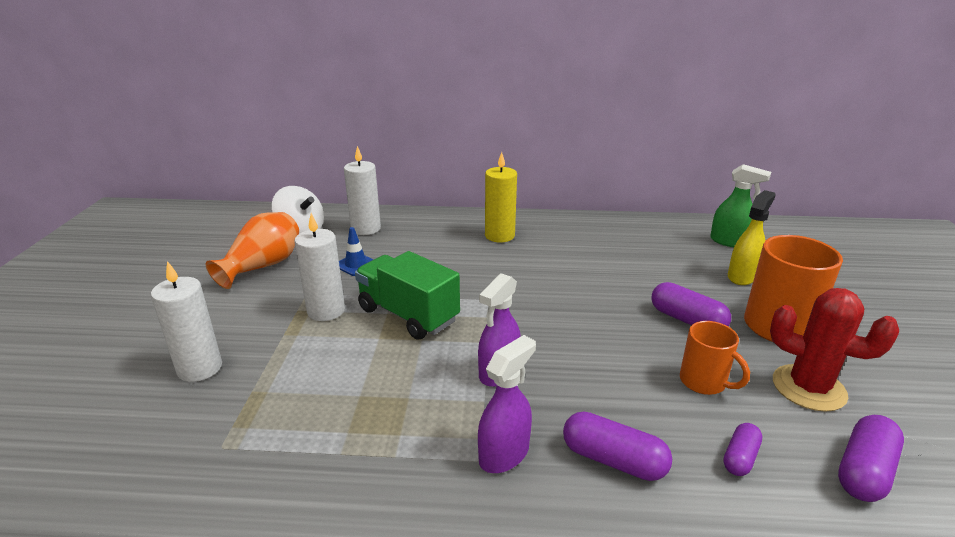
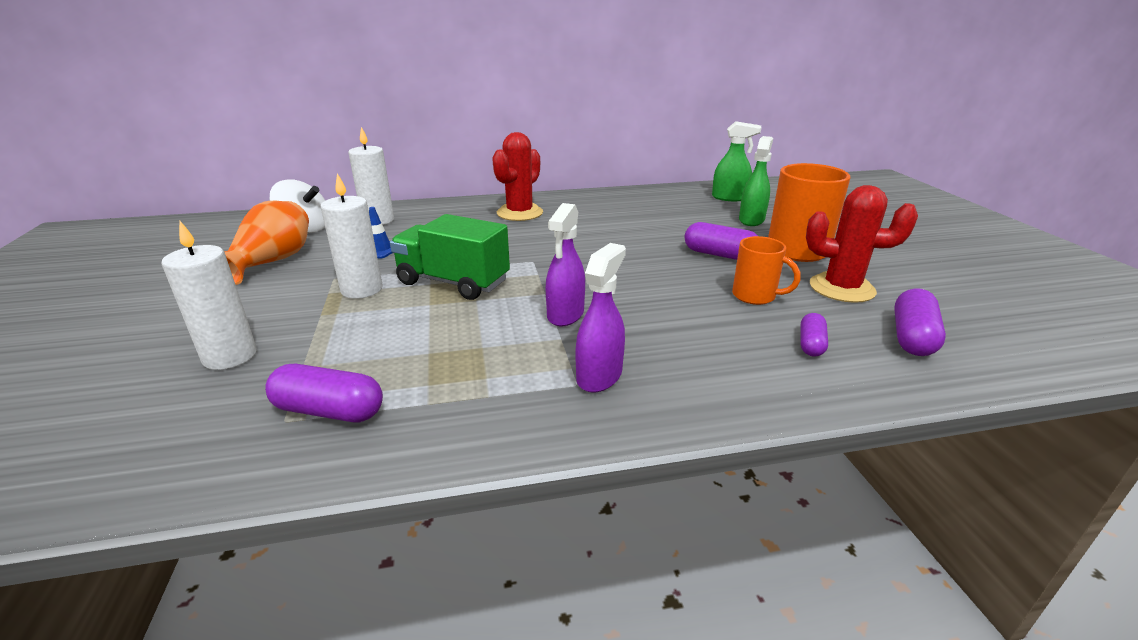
camera: 15 degrees left, 0 degrees up
(499, 236) = (520, 213): yellow candle -> red cactus
(613, 460) = (703, 364): purple capsule -> purple capsule (329, 411)
(742, 276) = (751, 220): yellow spray bottle -> green spray bottle

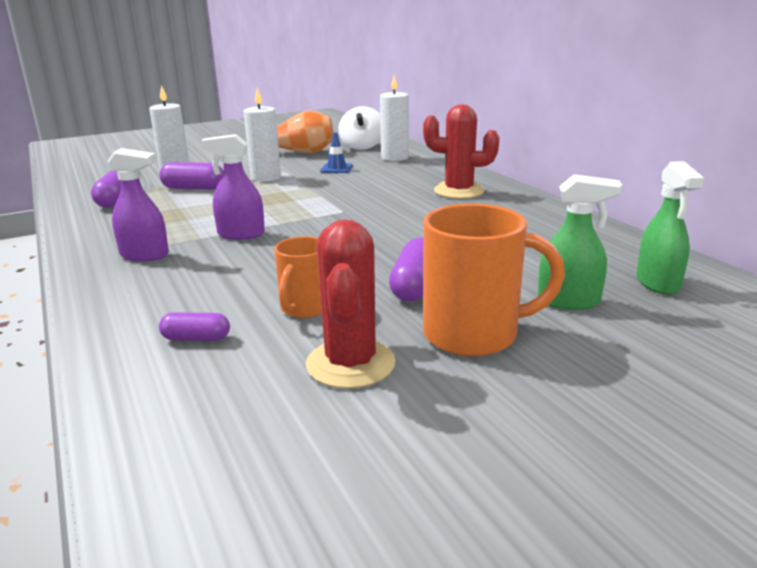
camera: 75 degrees right, 5 degrees down
(453, 282) = (287, 196): green truck -> none
(912, 337) = (217, 406): purple capsule -> purple capsule (194, 188)

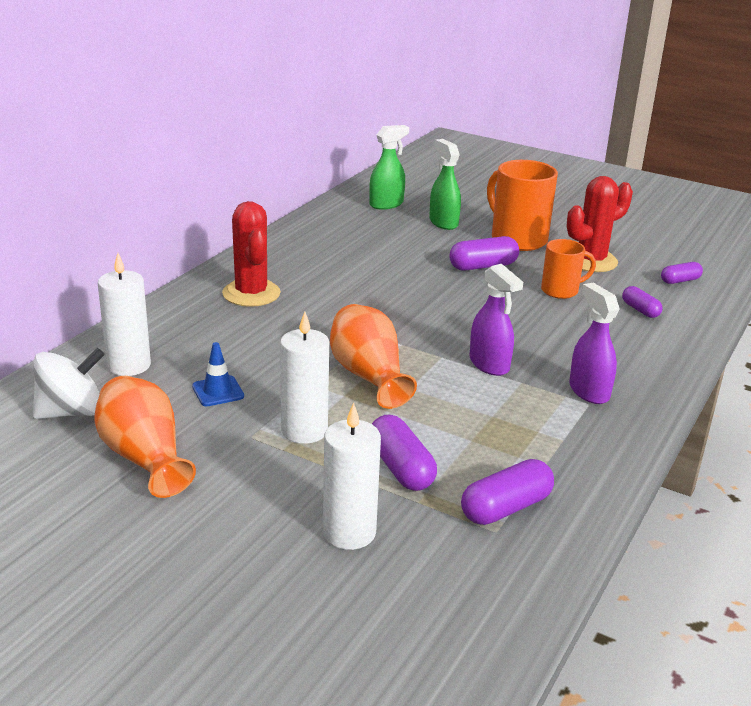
camera: 125 degrees left, 5 degrees up
(204, 415) = (680, 281): none -> purple capsule
(292, 199) = (369, 376): none -> orange vase

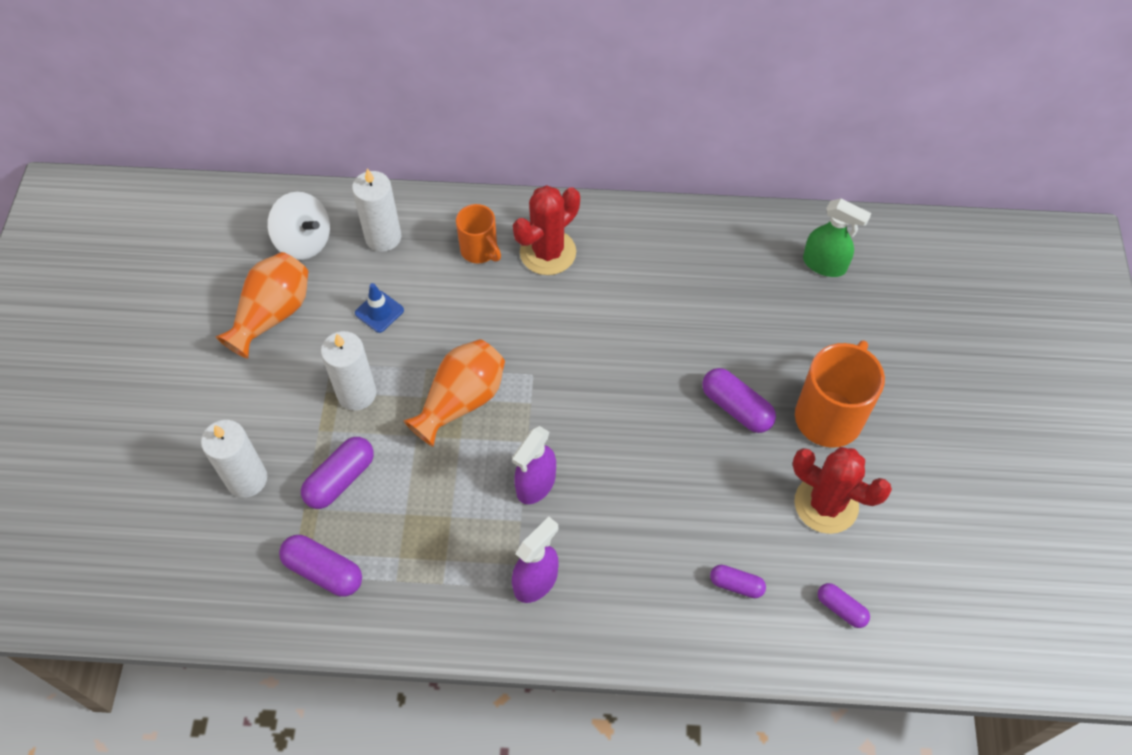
camera: 65 degrees right, 30 degrees up
(443, 222) = (818, 333): green spray bottle -> none
(561, 291) = (730, 497): orange mug -> orange mug (480, 250)
(640, 310) = (736, 585): purple capsule -> purple capsule turned 75 degrees clockwise

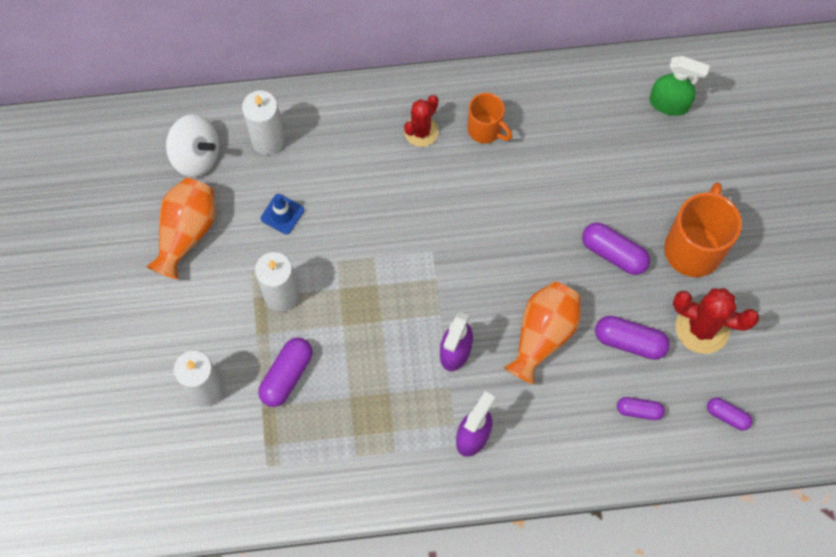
camera: 10 degrees left, 10 degrees up
(323, 571) = (293, 459): purple capsule -> purple capsule (629, 342)
(461, 401) = (375, 287): orange vase -> orange vase (543, 335)
(480, 250) = (359, 139): orange mug -> orange mug (485, 130)
(548, 252) = (421, 131): red cactus -> red cactus, size x0.66

